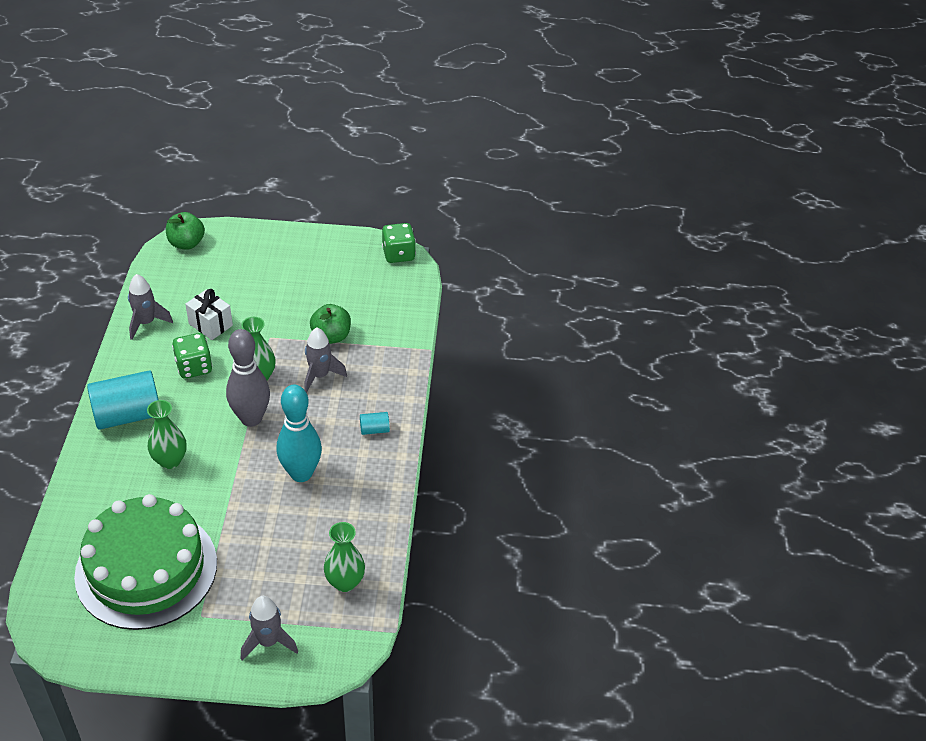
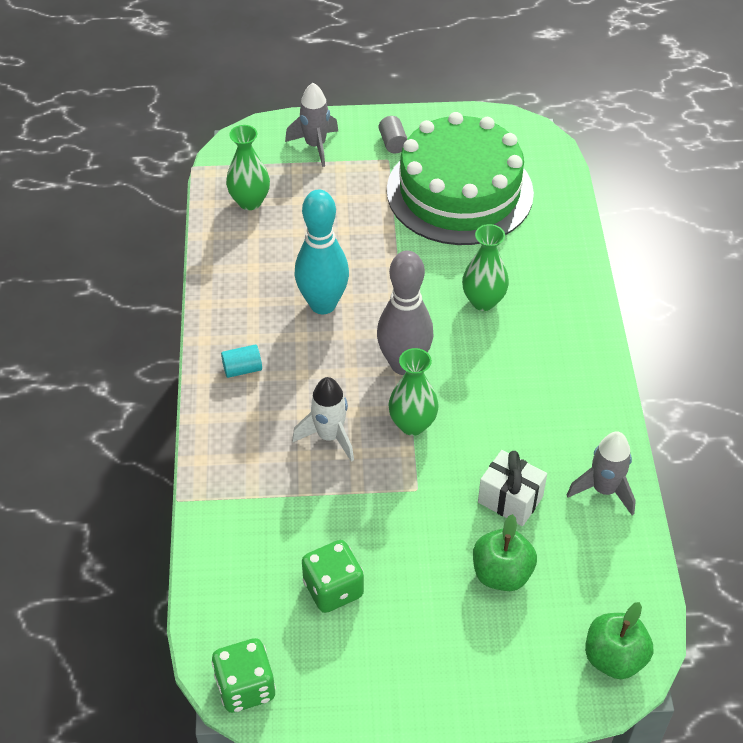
camera: 175 degrees right, 5 degrees up
(128, 415) = (560, 350): turquoise cylinder -> none
(189, 635) = (393, 143): none -> grey cylinder
(194, 367) = (505, 427): green dice -> green dice (333, 589)
(320, 376) = (329, 436): grey rocket -> white rocket
(331, 336) = (327, 503): green apple -> green apple (501, 573)

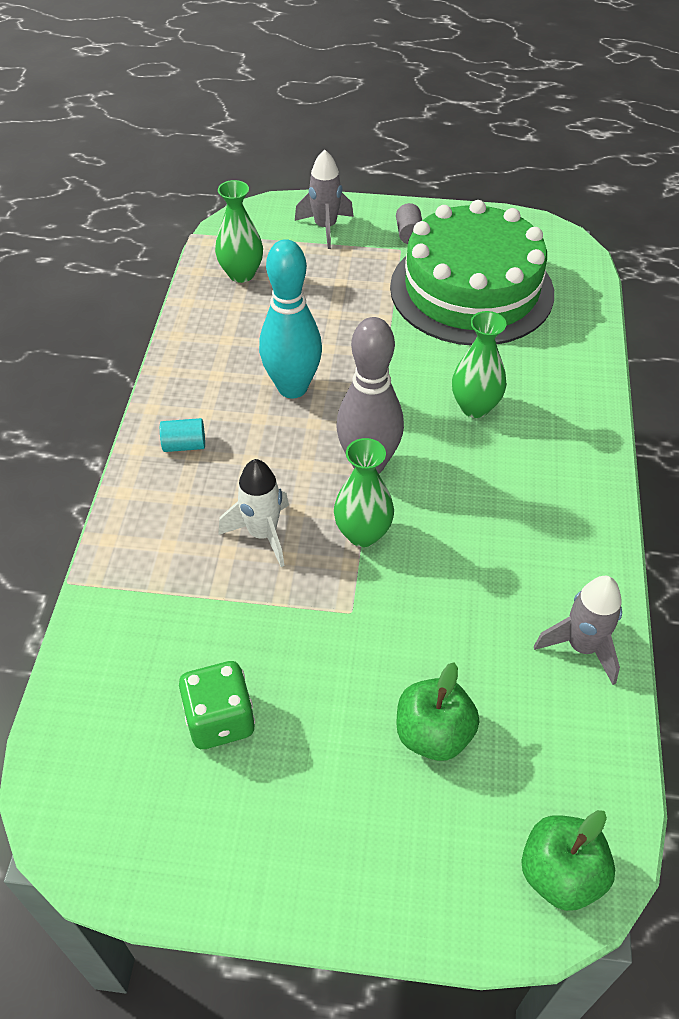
camera: 10 degrees right, 0 degrees up
(245, 687) = (78, 831): green dice -> none
(510, 499) = (462, 641): white gift -> none

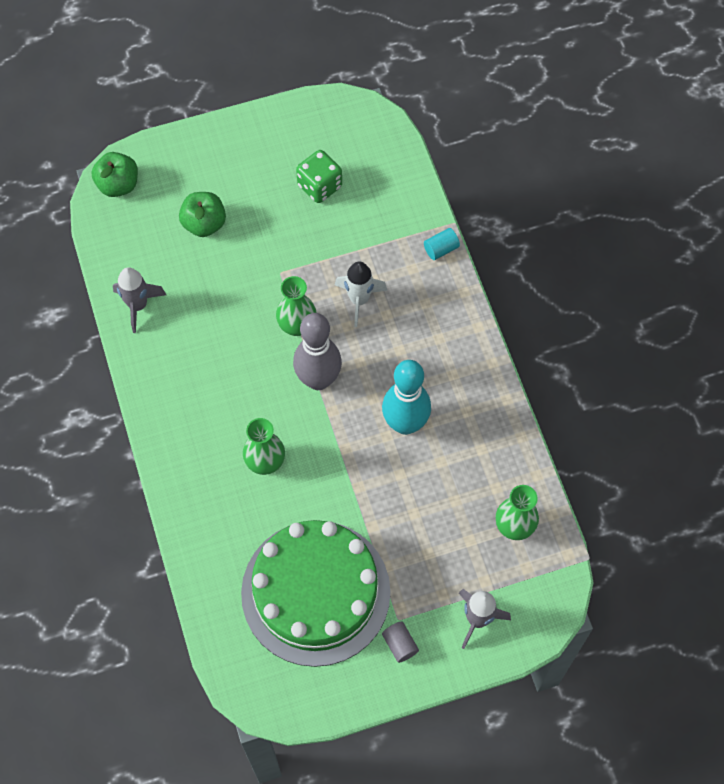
camera: 155 degrees right, 15 degrees up
(184, 445) = (449, 343): turquoise cylinder -> turquoise cylinder (441, 249)

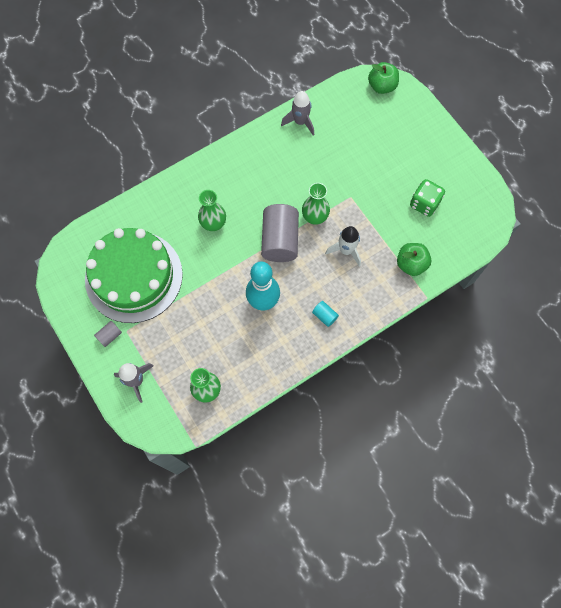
camera: 75 degrees right, 5 degrees up
(204, 224) = (371, 142): green apple -> green apple (411, 264)
(318, 379) = (280, 240): grey bowling pin -> grey cylinder
(441, 249) = (402, 294): turquoise cylinder -> turquoise cylinder (324, 316)

